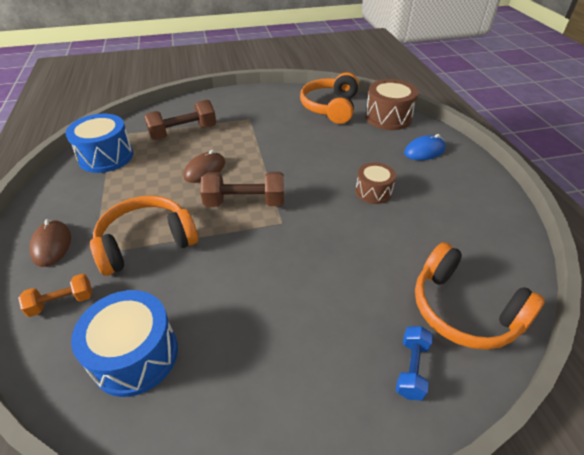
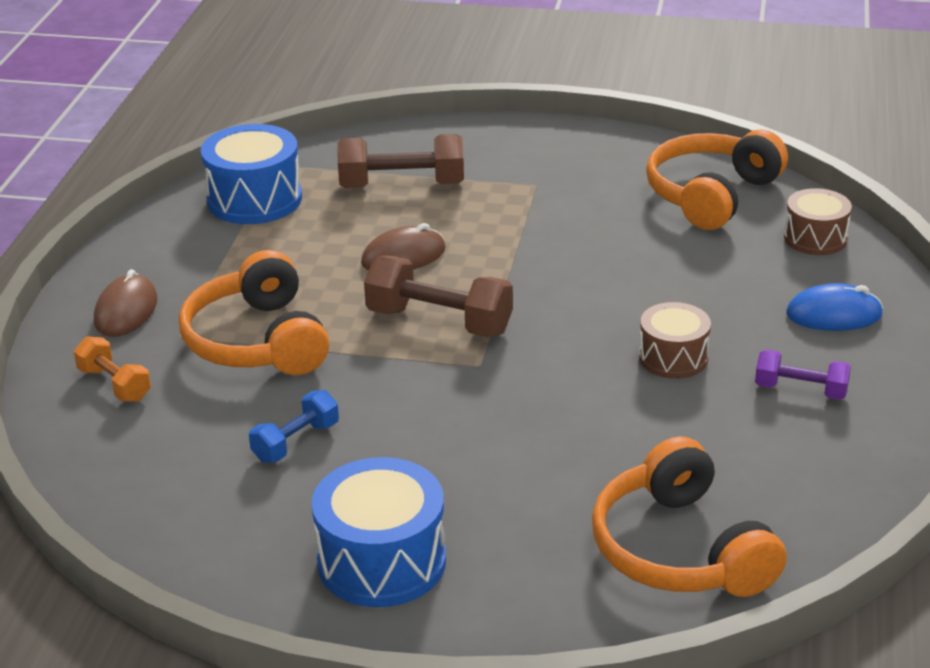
camera: 25 degrees right, 10 degrees down
(62, 302) = (114, 384): orange dumbbell -> orange dumbbell turned 45 degrees clockwise
(135, 355) = (182, 467): blue drum -> blue drum (382, 561)
(146, 243) = (258, 341): orange headphones -> orange headphones turned 105 degrees counterclockwise
(388, 117) = (815, 238): brown drum -> brown drum, size x0.63
(411, 368) = (539, 587): blue dumbbell -> blue dumbbell (296, 442)
(442, 193) = (800, 390): none -> purple dumbbell

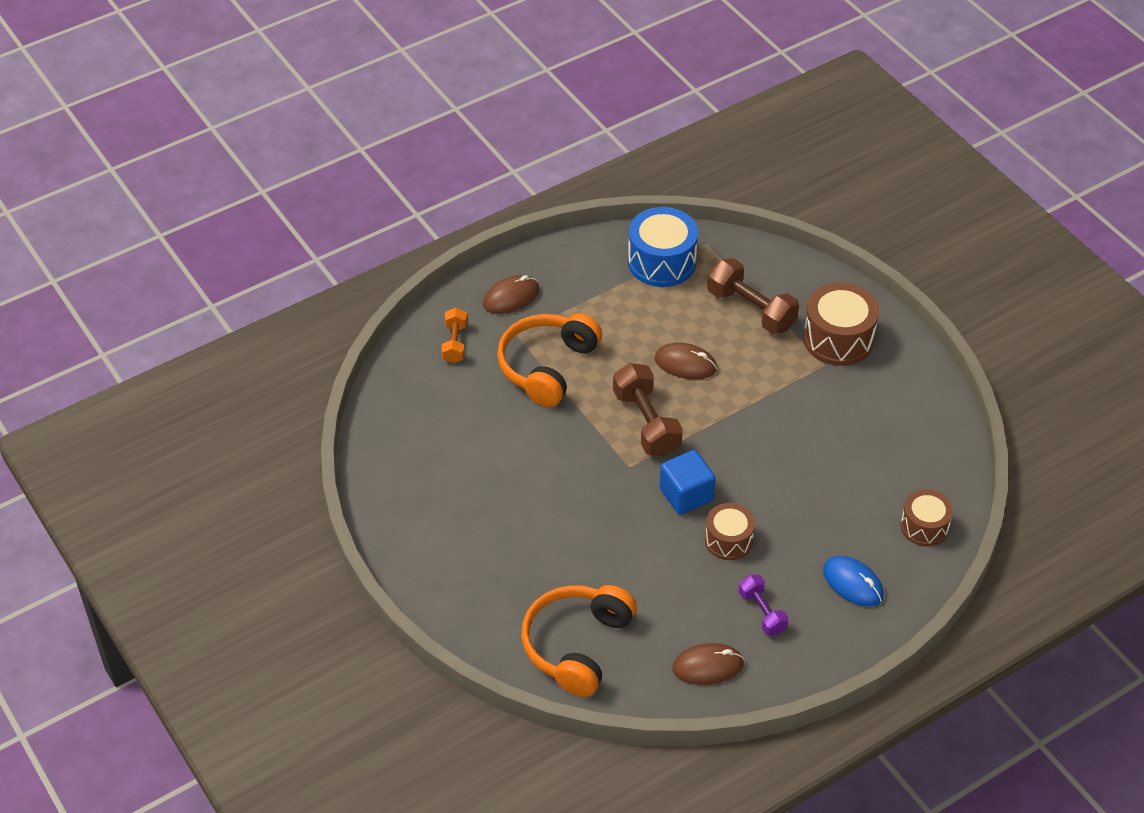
camera: 45 degrees right, 15 degrees up
(296, 442) = (491, 444): blue dumbbell -> none
(382, 561) = (448, 541): blue drum -> none
(517, 162) = (838, 339): none -> brown drum
(573, 350) = (686, 495): none -> blue cube
(711, 195) = (913, 450): orange headphones -> none
(831, 468) = (708, 666): none -> brown mouse

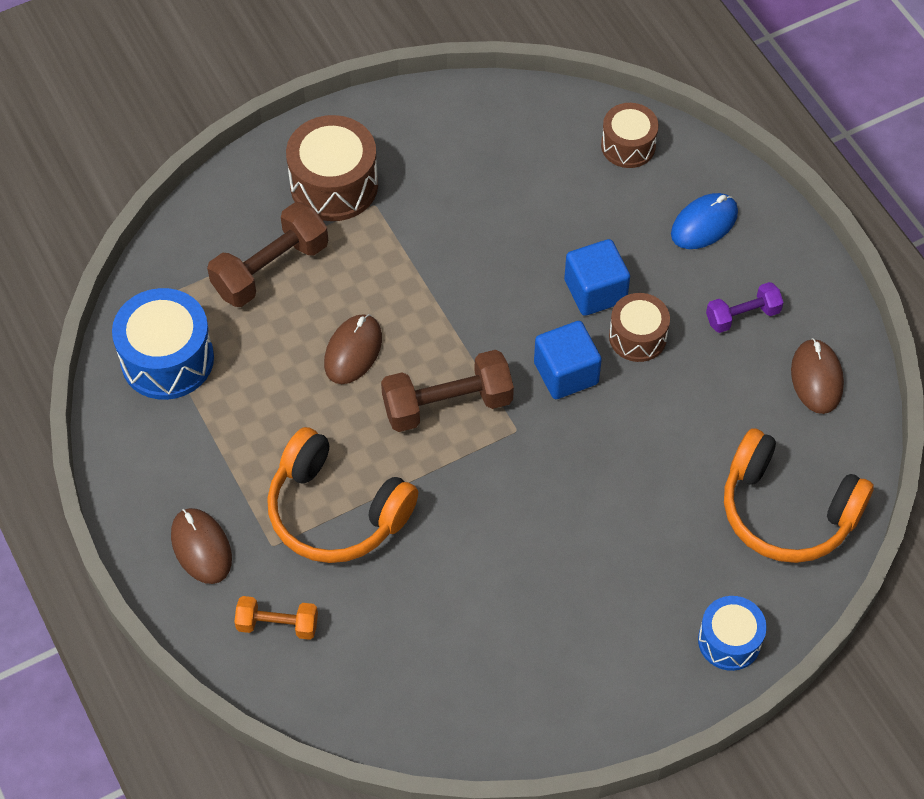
camera: 85 degrees left, 10 degrees up
(459, 608) = (729, 641): none -> blue drum
(768, 510) = (595, 291): none -> blue cube

